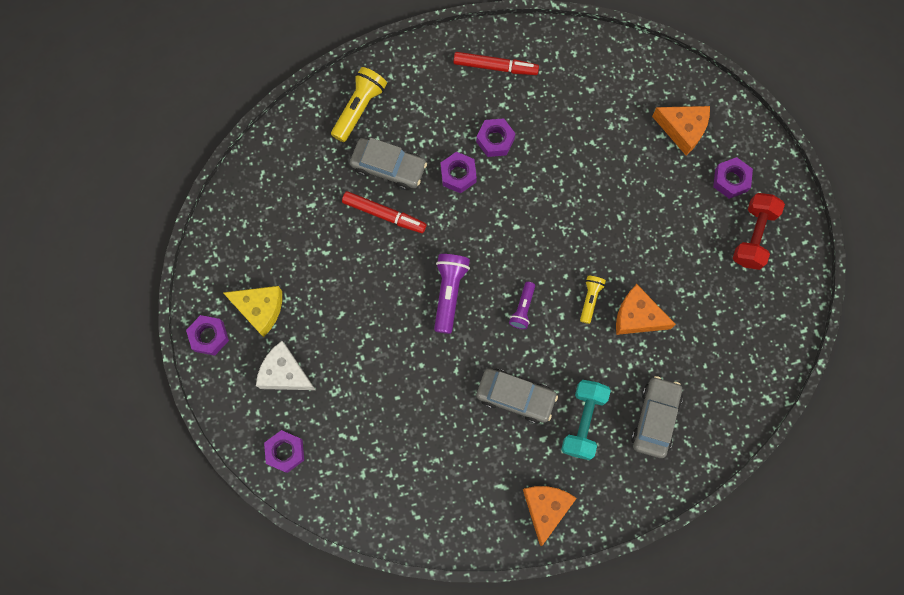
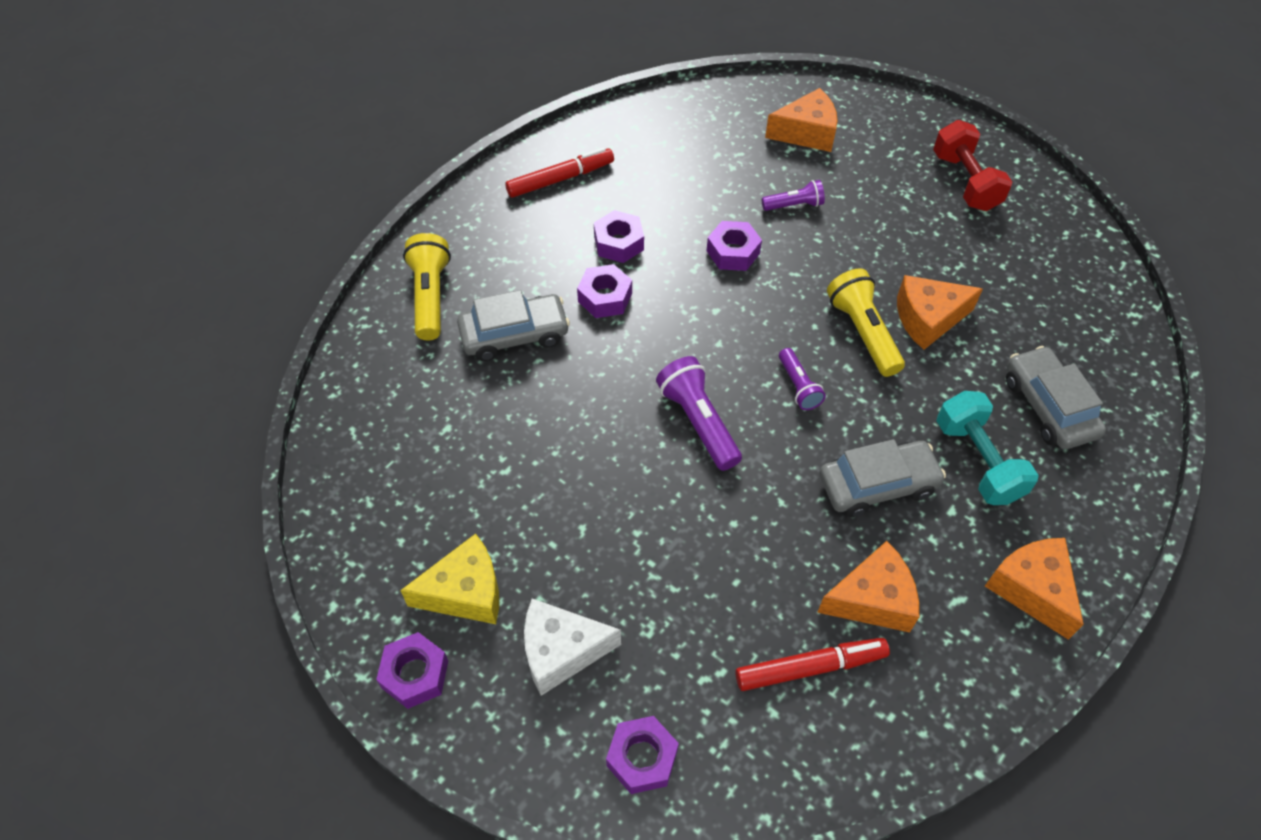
camera: 35 degrees left, 20 degrees down
(384, 214) = (548, 386): red marker -> red marker (810, 667)
(458, 455) = (872, 599): none -> orange cheese
(590, 299) = (862, 332): yellow flashlight -> yellow flashlight, size x1.66
(626, 182) = (794, 205): none -> purple flashlight
(731, 180) = (895, 148): purple nut -> purple nut (733, 252)

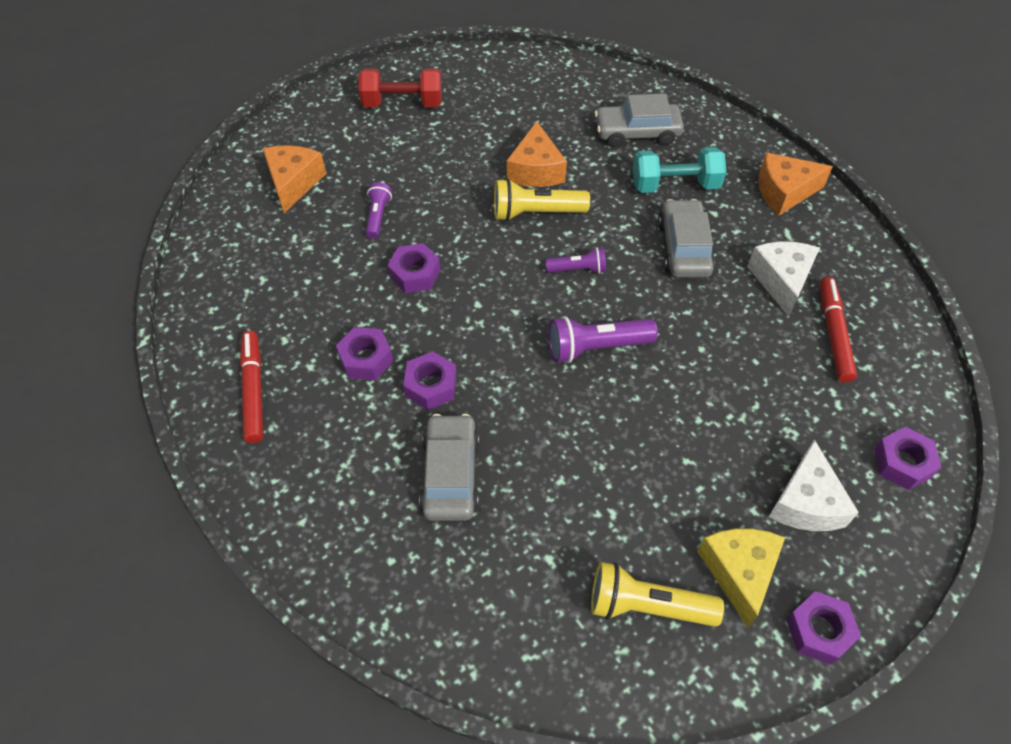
camera: 75 degrees left, 0 degrees up
(430, 296) = (369, 548): yellow flashlight -> yellow flashlight (647, 606)
(872, 599) = (781, 280): orange cheese -> white cheese

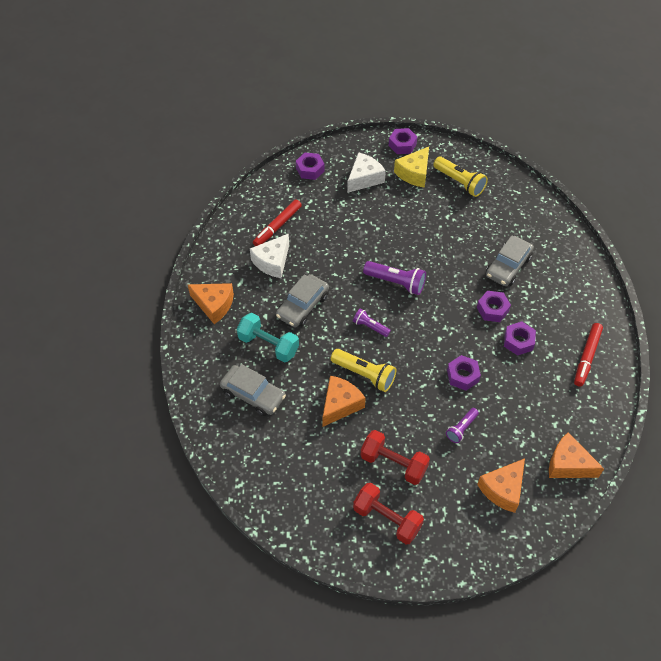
camera: 145 degrees left, 0 degrees up
(226, 243) = (568, 464): none -> orange cheese
(431, 148) = (393, 463): none -> red dumbbell

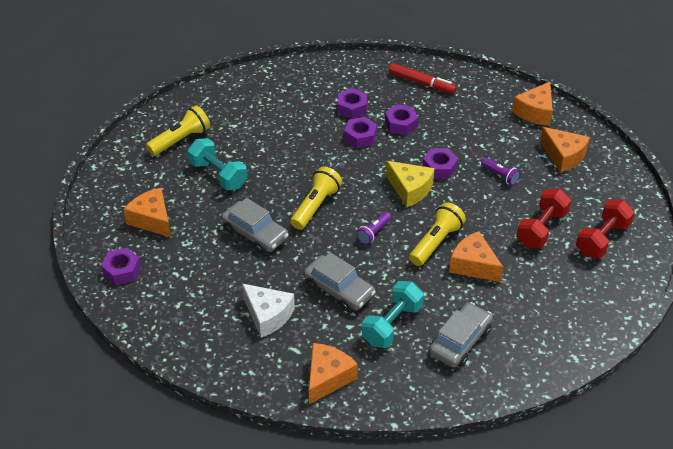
camera: 85 degrees left, 10 degrees down
(277, 226) = (211, 308): red marker -> none
(364, 178) = (152, 220): white cheese -> orange cheese
(396, 282) = (315, 206): purple flashlight -> yellow flashlight
(402, 145) = (106, 181): purple nut -> purple nut (352, 108)
(414, 173) = (156, 175): yellow cheese -> yellow cheese (410, 189)
(422, 212) = (218, 175): none -> turquoise dumbbell
(508, 266) = (306, 119): grey car -> grey car (255, 233)

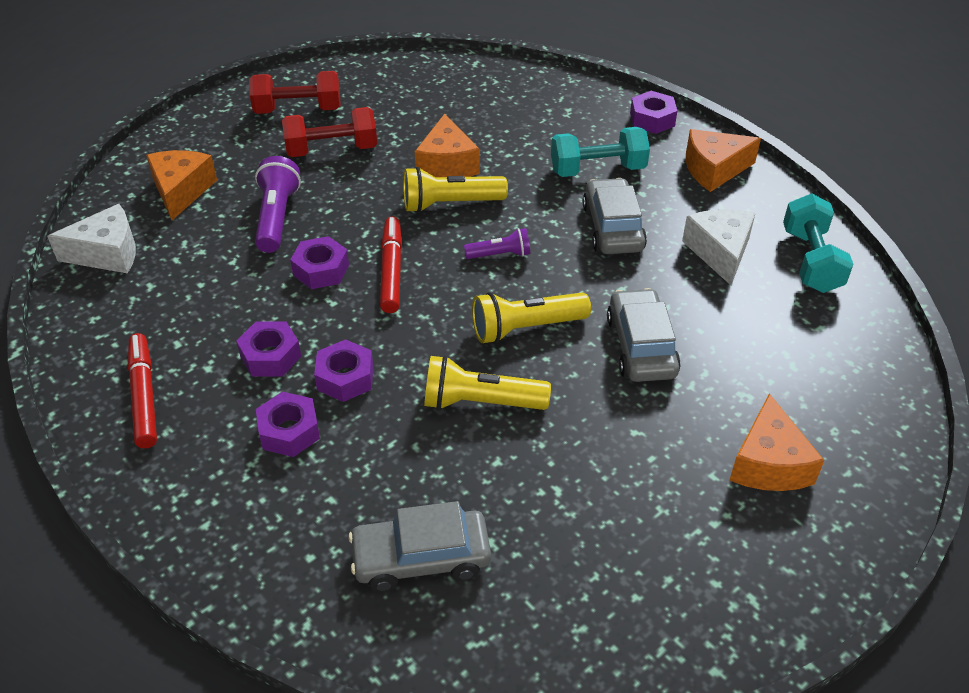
camera: 135 degrees left, 0 degrees up
(122, 270) = (868, 417): purple nut -> purple nut (652, 119)
(181, 140) = (603, 580): yellow flashlight -> yellow flashlight (480, 402)
(218, 175) = (605, 466): turquoise dumbbell -> turquoise dumbbell (810, 261)
(410, 189) = (391, 270): yellow cheese -> red marker
(460, 341) = (553, 123): grey car -> grey car (421, 558)
(500, 176) = (277, 217): purple flashlight -> purple flashlight, size x1.66
(535, 112) = (107, 253): orange cheese -> white cheese

